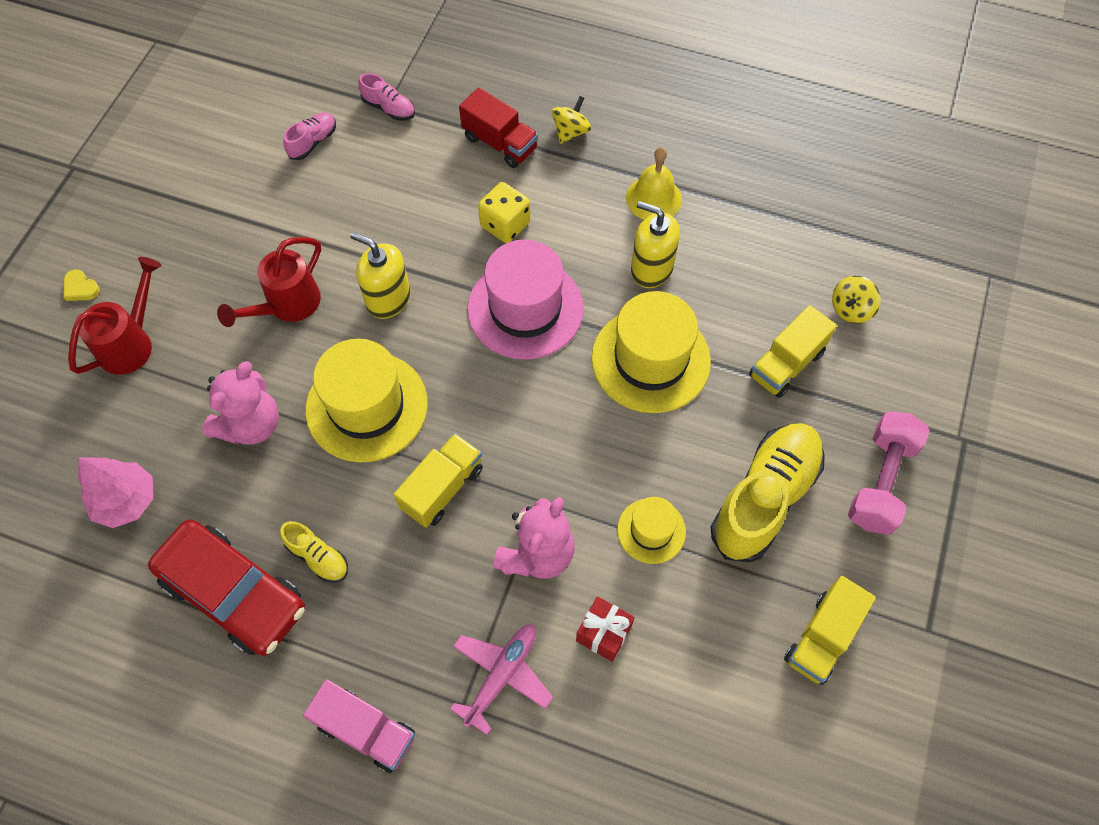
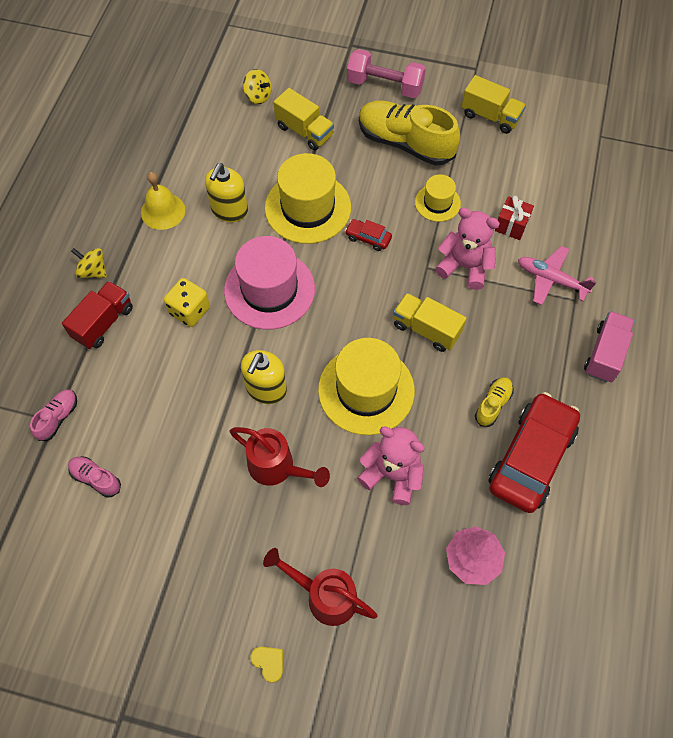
camera: 95 degrees left, 0 degrees up
(80, 288) = (269, 662): yellow heart -> yellow heart turned 75 degrees counterclockwise
(595, 430) = (368, 238): none -> red car

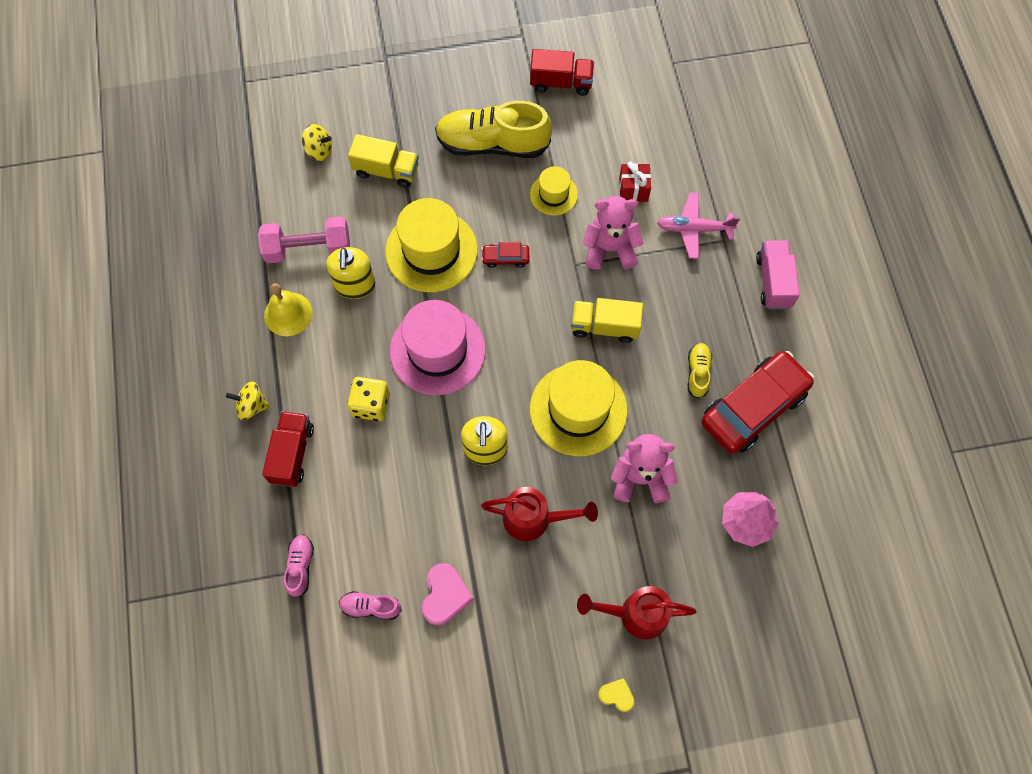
camera: 25 degrees left, 5 degrees up
(164, 498) = (445, 595): none -> pink heart
(385, 85) = (442, 89): pink dumbbell -> pink dumbbell (308, 249)
(490, 116) = (561, 82): yellow truck -> red truck
(531, 458) = (753, 407): red car -> red car turned 45 degrees clockwise

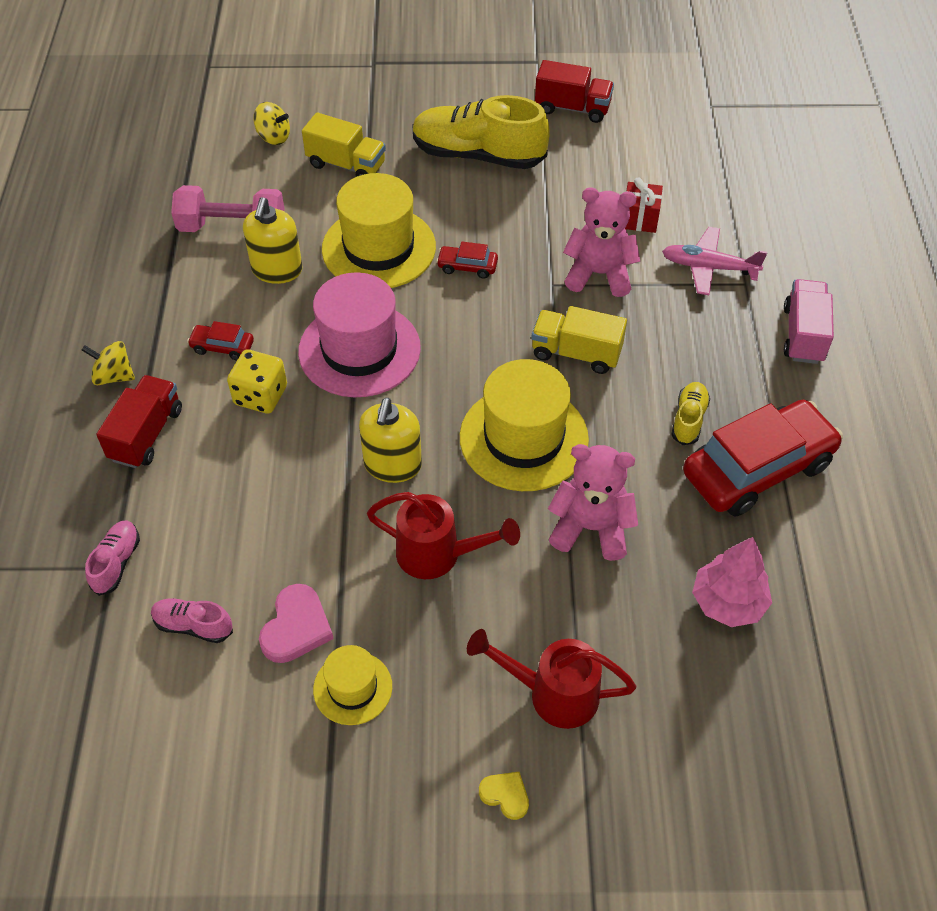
camera: 10 degrees right, 15 degrees down
(288, 314) = (188, 288): yellow bell -> none
(330, 365) = (222, 347): none -> red car
(553, 194) = (540, 211): yellow hat -> yellow hat (352, 688)

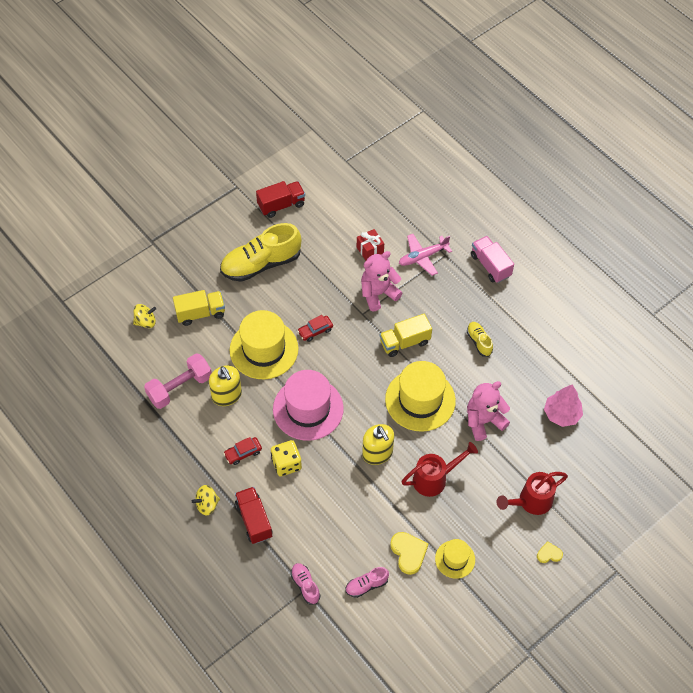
camera: 40 degrees left, 5 degrees up
(296, 627) = (408, 553): pink heart -> yellow heart
(757, 469) = (524, 346): red car -> none

